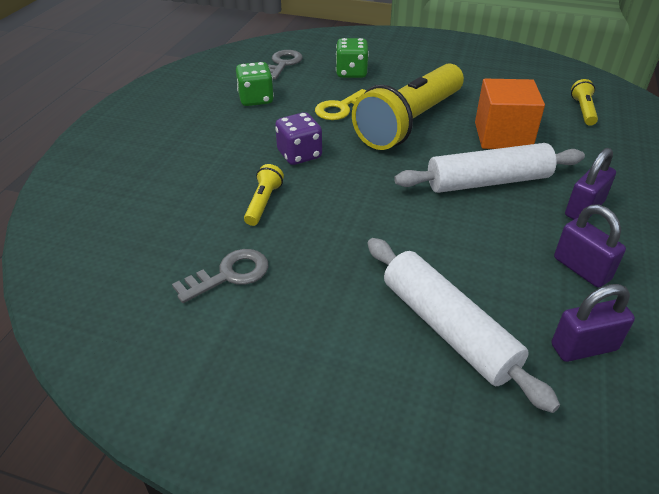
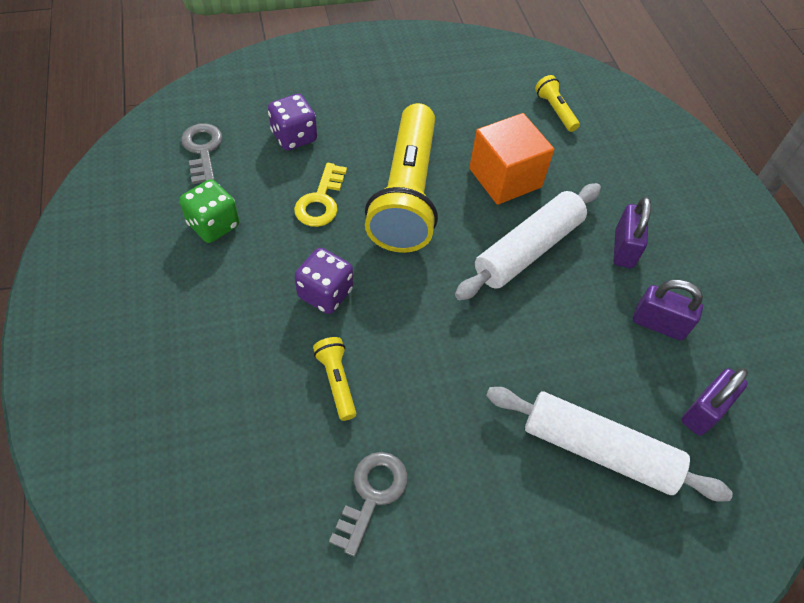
camera: 35 degrees left, 15 degrees up
(351, 73) = (294, 137): green dice -> purple dice

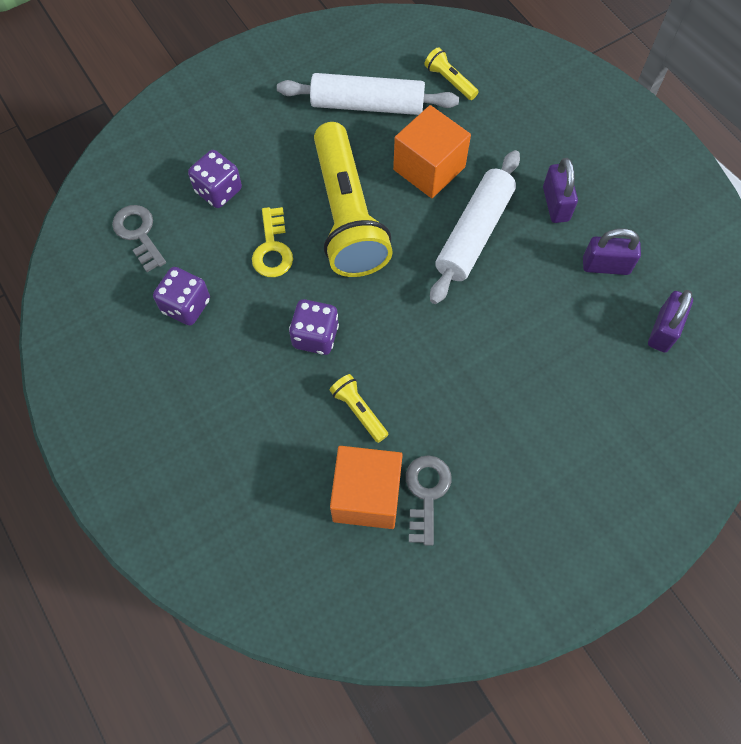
camera: 15 degrees left, 10 degrees up
(213, 225) = (186, 306): green dice -> purple dice
(305, 473) = (366, 495): none -> orange cube
(598, 450) = (590, 392): white rolling pin -> white rolling pin (367, 105)

